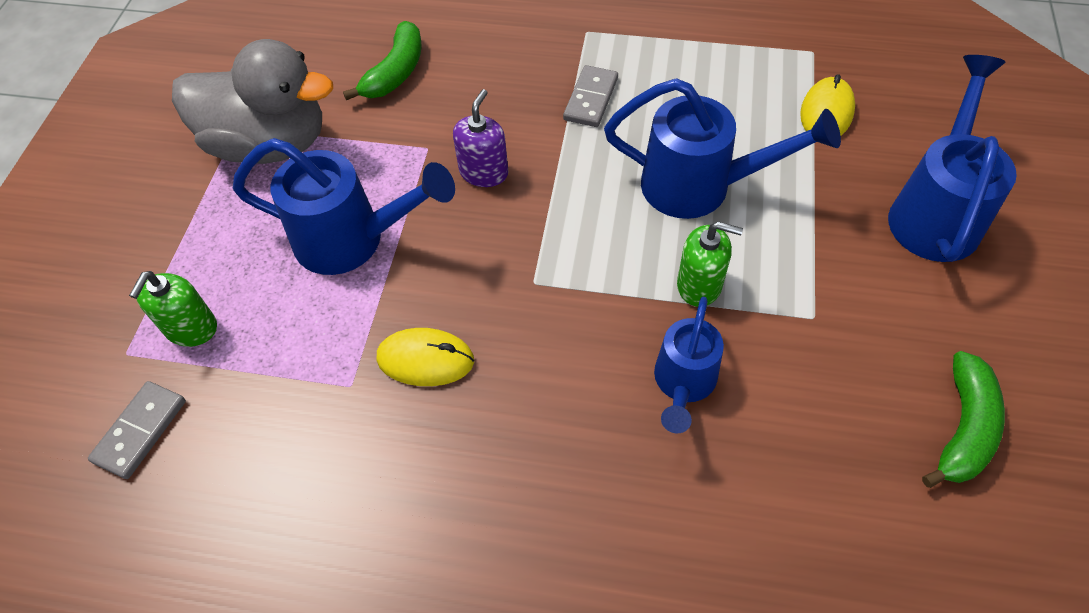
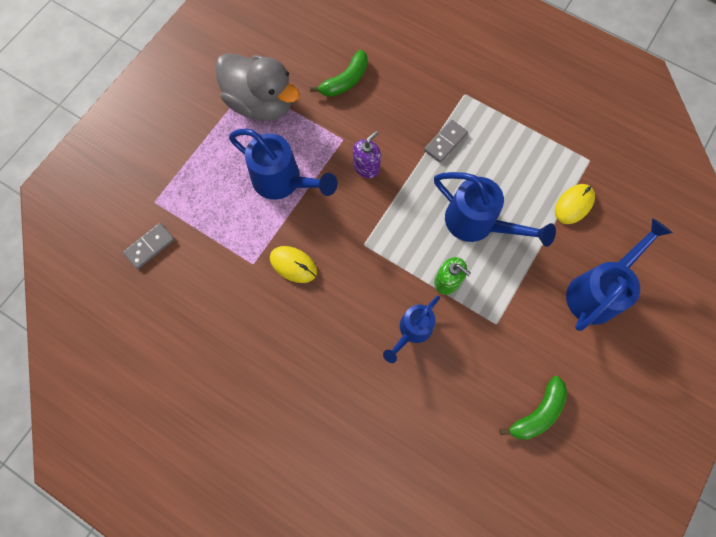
camera: 20 degrees right, 15 degrees up
(191, 328) = (188, 200): green soap dispenser -> none

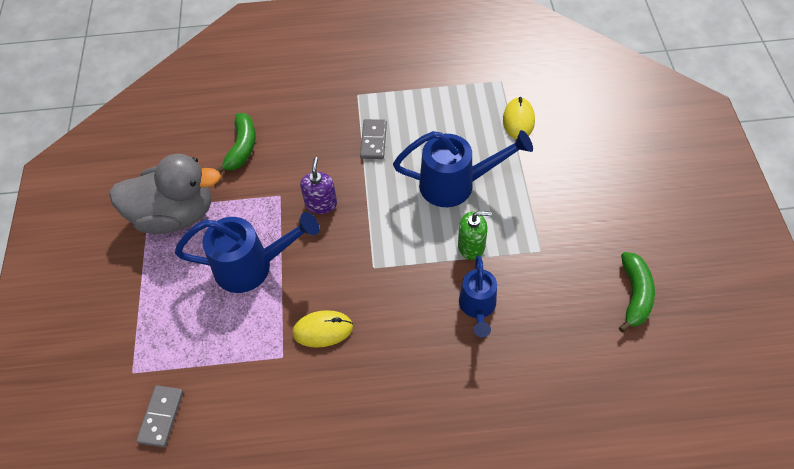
camera: 35 degrees left, 15 degrees down
(597, 291) = (594, 170): blue watering can -> none

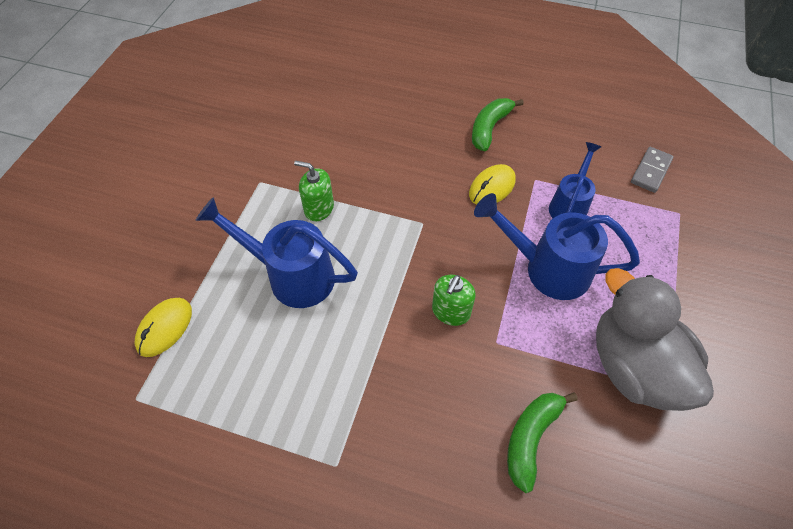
camera: 160 degrees left, 0 degrees up
(175, 215) = (633, 367): grey duck -> grey duck turned 45 degrees clockwise
(321, 204) = (451, 311): purple soap dispenser -> green soap dispenser
(323, 330) = (492, 187): yellow mouse -> yellow mouse turned 60 degrees counterclockwise
(373, 140) = (352, 373): grey domino -> none
(477, 307) = (347, 158): blue watering can -> blue watering can (569, 205)
(635, 295) = (215, 124): green banana -> green banana (489, 128)

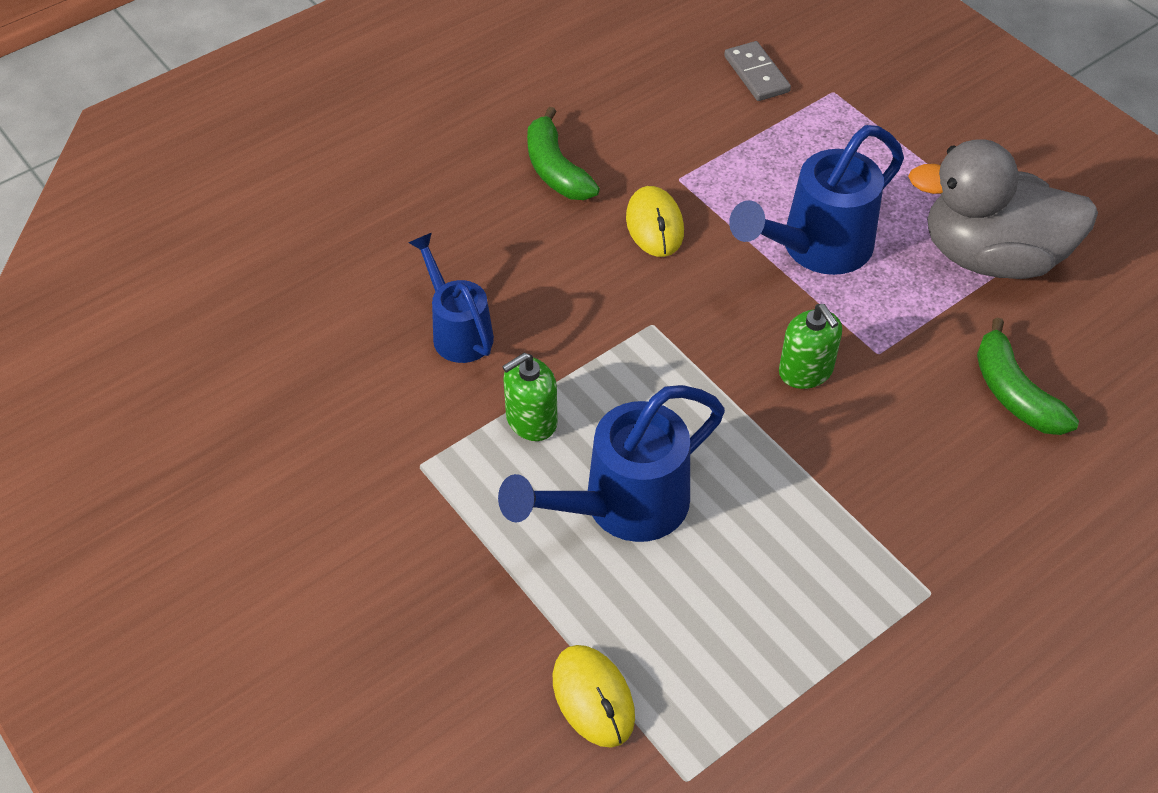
camera: 55 degrees left, 5 degrees down
(569, 205) = (744, 173): blue watering can -> blue watering can (458, 331)

